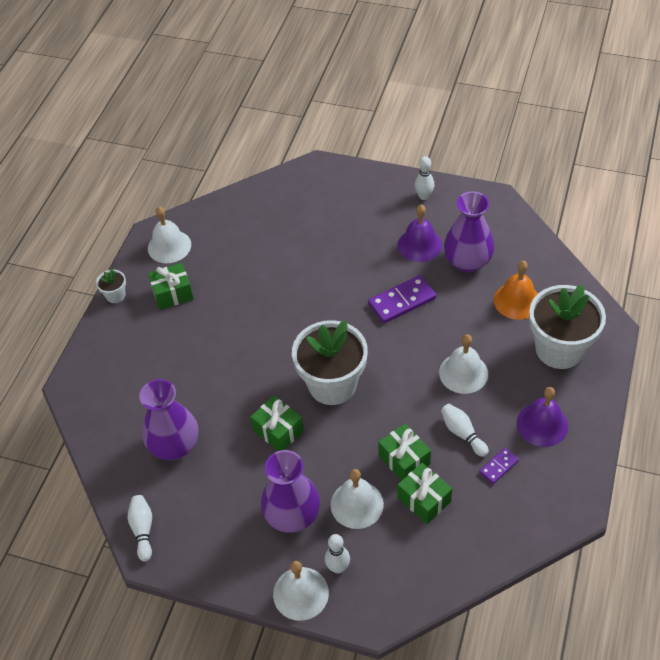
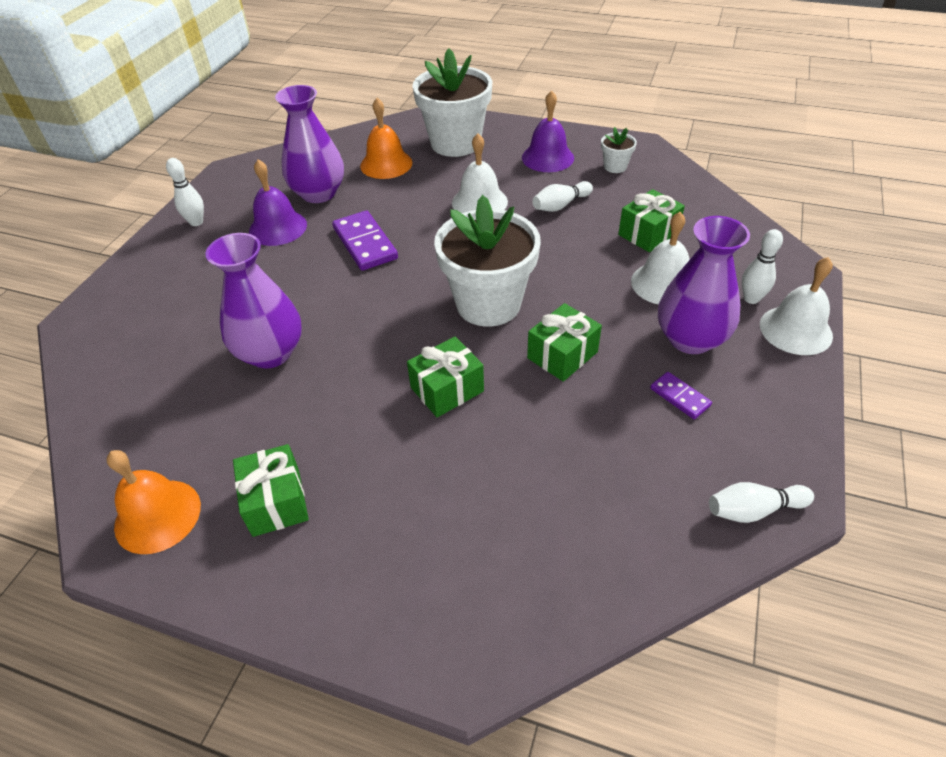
camera: 90 degrees left, 5 degrees down
(115, 295) = (250, 603): white flower pot -> white flower pot (615, 166)
(169, 246) = (157, 516): white bell -> orange bell
(175, 445) = (594, 477): purple vase -> purple vase (270, 353)
(404, 460) = (598, 246): green gift -> green gift (447, 389)
(498, 466) = (600, 185): purple domino -> purple domino (679, 397)

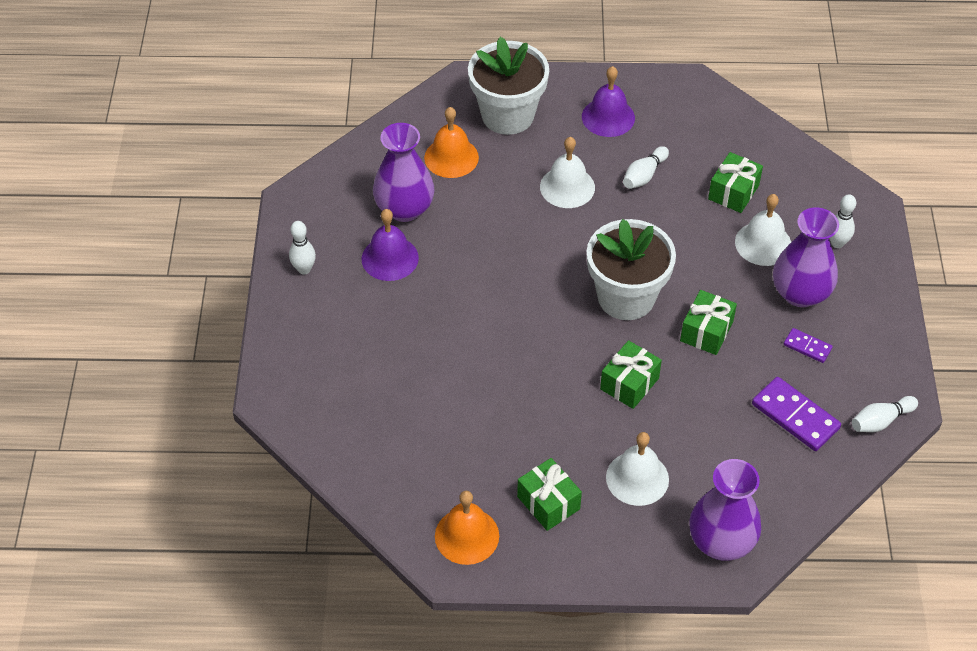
camera: 20 degrees left, 5 degrees up
(270, 353) = (467, 387): purple vase -> purple vase (721, 541)
(365, 243) = (484, 258): purple domino -> purple domino (795, 416)
(615, 166) = (677, 116): white flower pot -> none
(795, 330) = (878, 266): white bell -> white bell (637, 478)

